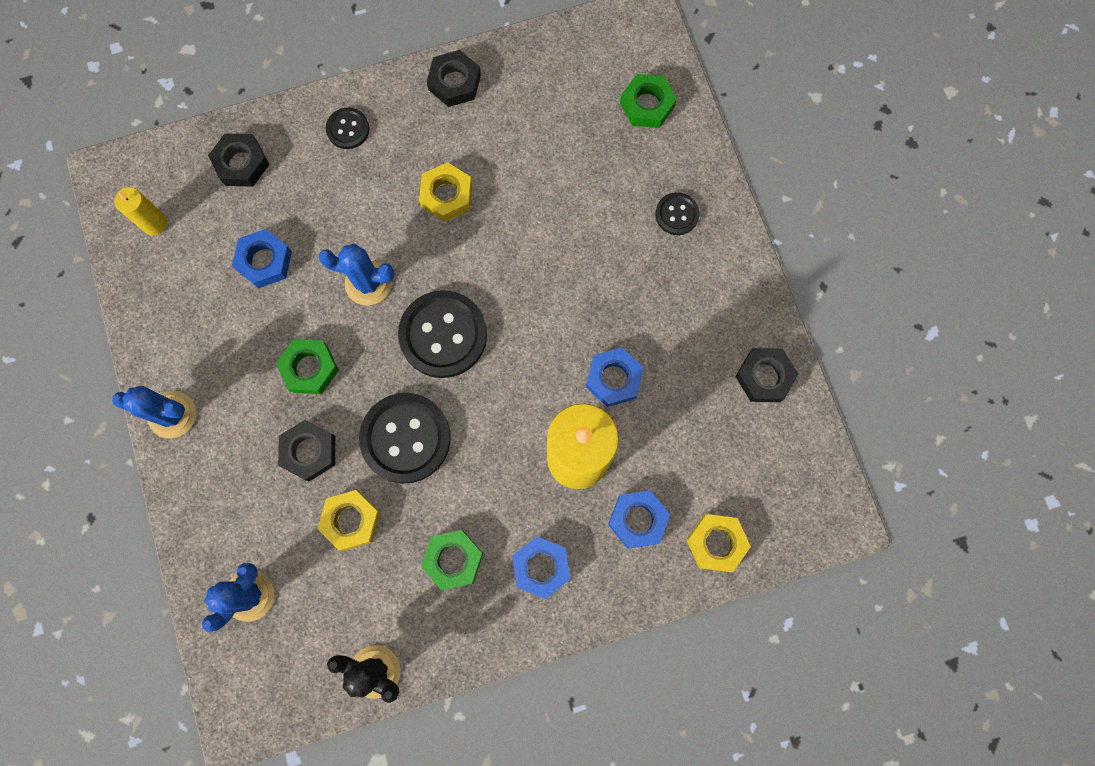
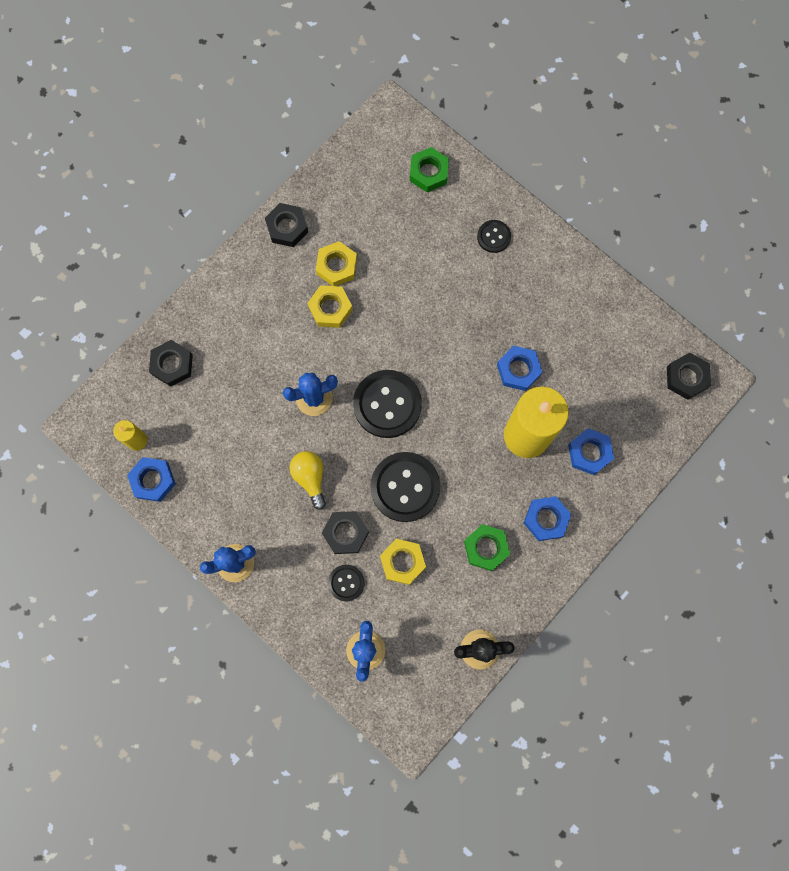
camera: 30 degrees left, 0 degrees up
(264, 261) = (232, 423): blue nut -> blue nut (153, 480)
(309, 368) = (310, 478): green nut -> yellow light bulb
(348, 129) = (232, 300): black button -> black button (346, 583)
(716, 543) = (648, 438): yellow nut -> yellow nut (336, 266)
(764, 377) = (615, 313): black nut -> black nut (686, 377)

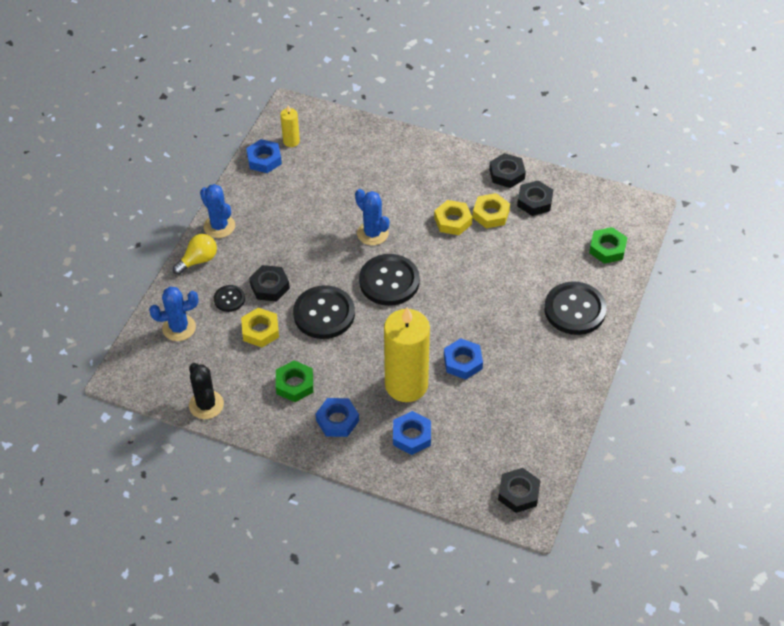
camera: 70 degrees right, 25 degrees down
(172, 365) = (359, 142): black nut -> black nut (534, 201)
(310, 478) = (306, 251): yellow light bulb -> yellow light bulb (198, 260)
(493, 237) = (575, 310): black button -> black button, size x1.95

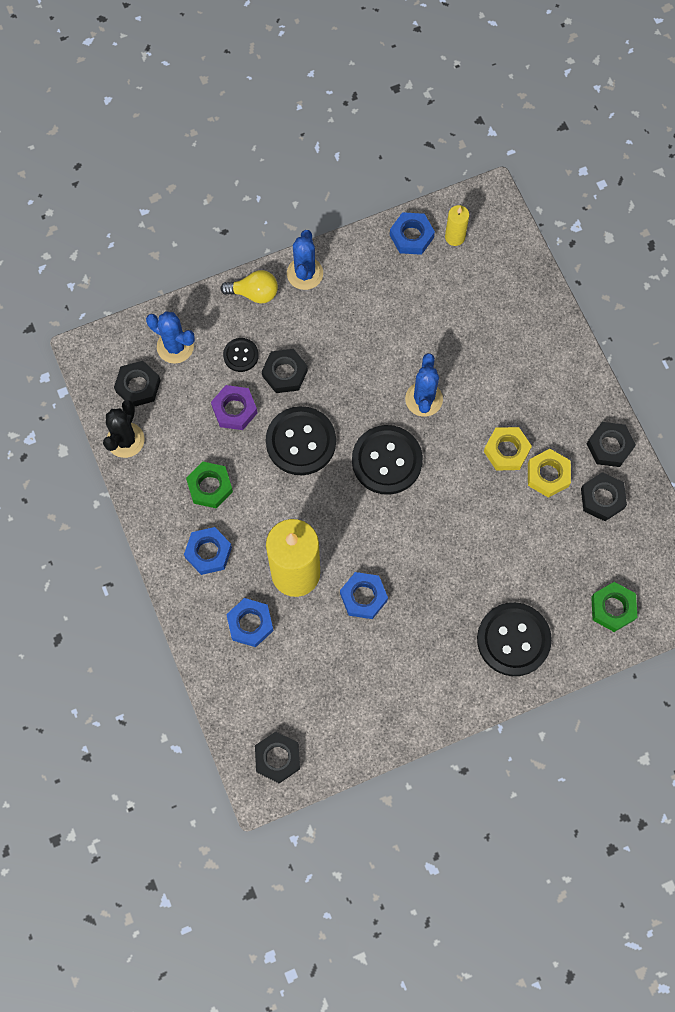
camera: 45 degrees right, 20 degrees up
(179, 369) = (138, 386): none -> black nut
(260, 330) = (234, 410): yellow nut -> purple nut

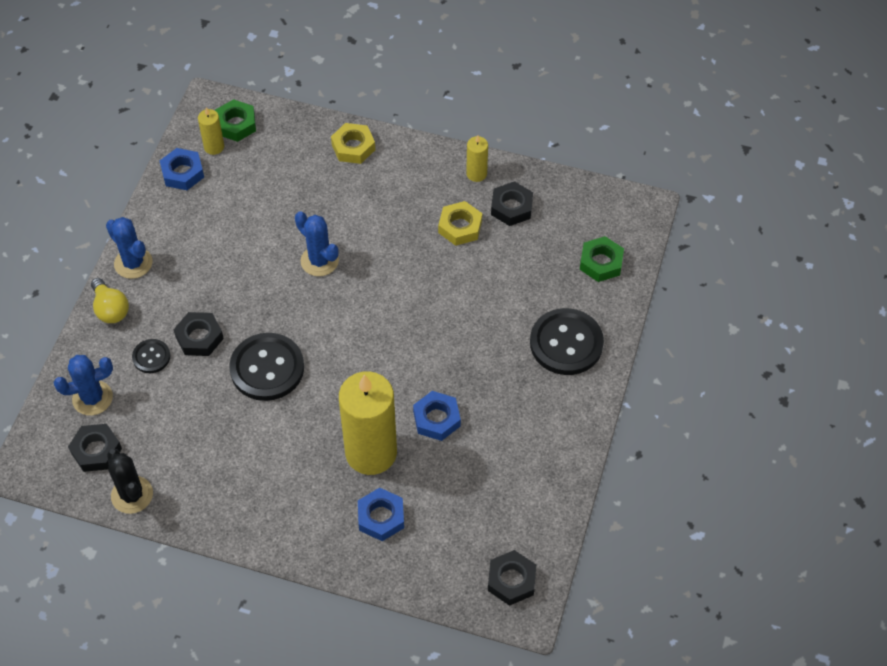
camera: 50 degrees left, 15 degrees down
(208, 552) = (291, 504): blue nut -> none
(210, 487) = (237, 461): green nut -> green nut (236, 124)
(234, 410) = (191, 395): purple nut -> none
(254, 293) = (110, 309): yellow light bulb -> yellow light bulb turned 105 degrees clockwise
(387, 461) = (343, 321): black button -> none
(506, 451) = (415, 238): yellow nut -> yellow nut (353, 147)
(609, 446) = (476, 174): black nut -> yellow candle

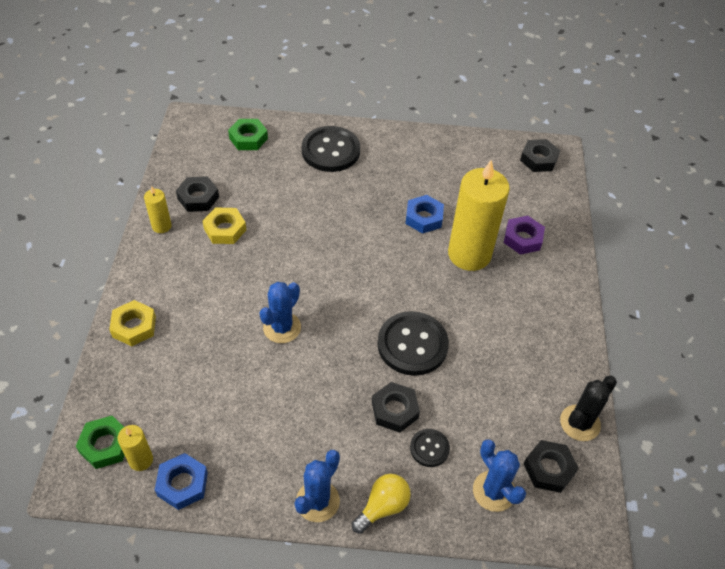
camera: 105 degrees left, 5 degrees down
(381, 517) = (523, 238): blue nut -> purple nut

